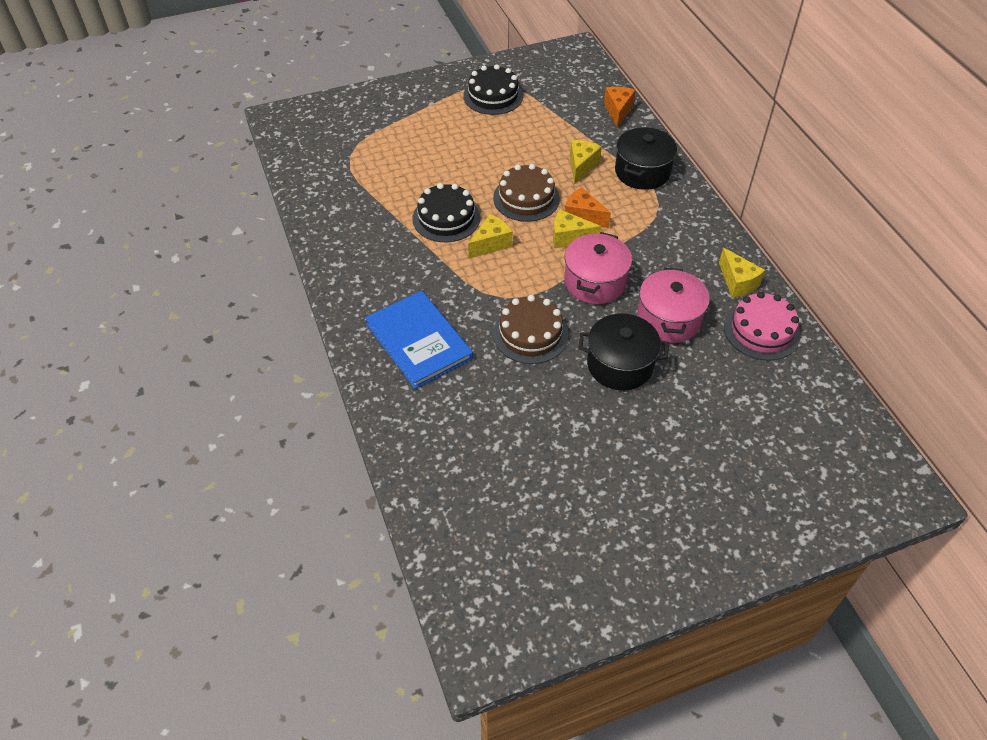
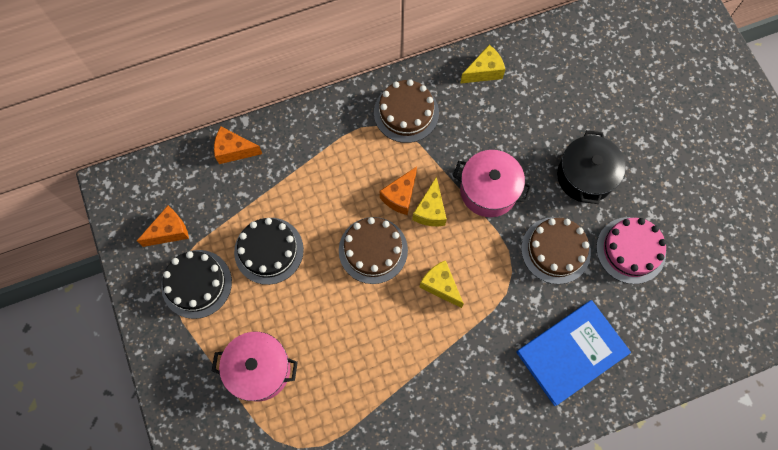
camera: 90 degrees left, 20 degrees up
(446, 218) = (403, 332): black cake -> black cake (269, 250)
(539, 79) = (169, 231): none -> orange cheese
(581, 166) = (324, 193): yellow cheese -> none
(642, 172) = (334, 135): black pot -> none
(668, 319) = (531, 132): pink pot -> pink pot (259, 369)
(675, 221) = (406, 112): none -> brown cake
(761, 330) = (539, 61): pink cake -> pink cake (631, 250)

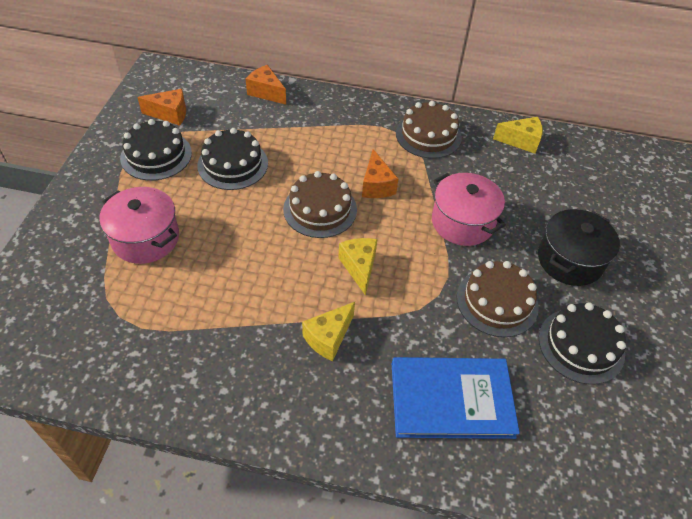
camera: 30 degrees right, 20 degrees down
(400, 196) = (376, 185): orange cheese -> orange cheese turned 75 degrees counterclockwise
(430, 210) = (395, 209): yellow cheese -> yellow cheese (328, 338)
(631, 250) = (581, 345): pink cake -> black cake

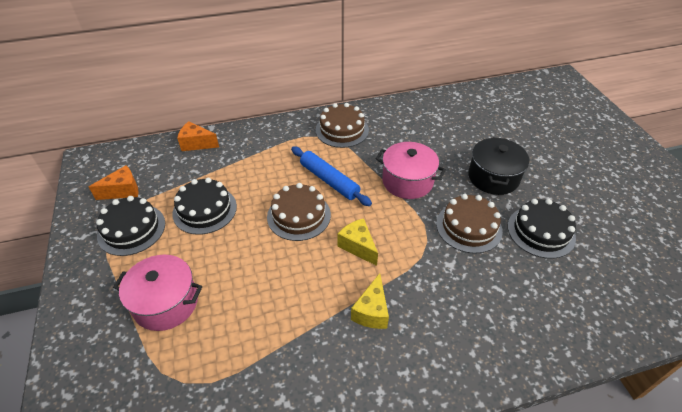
camera: 25 degrees left, 5 degrees down
(376, 185) = (329, 180): orange cheese -> blue rolling pin
(451, 399) = (488, 312): blue book -> none
(521, 141) = (407, 111): yellow cheese -> none

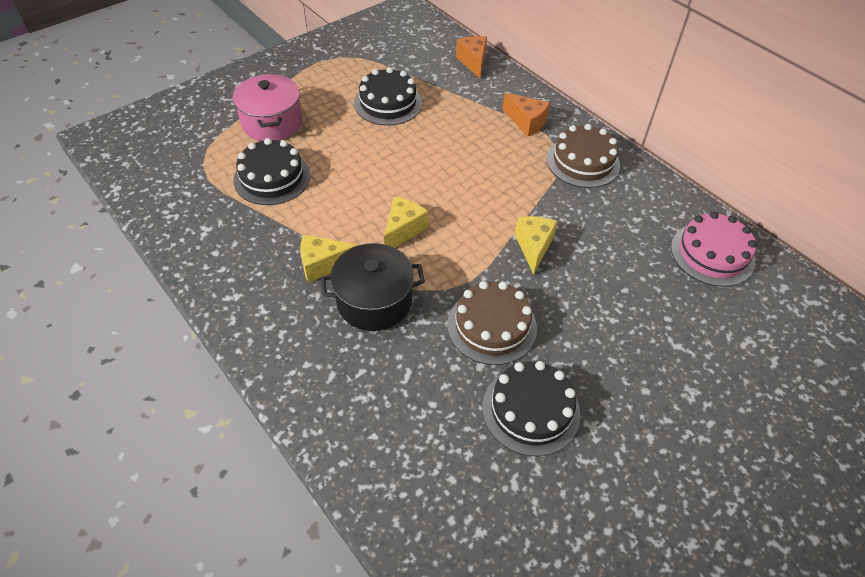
camera: 65 degrees right, 5 degrees up
(123, 191) = (380, 45): orange cheese -> orange cheese (526, 122)
(131, 229) = (339, 70): black cake -> black cake (272, 178)
(299, 215) = (420, 170): brown cake -> none
(329, 180) = (488, 177): blue rolling pin -> none
(407, 181) = (533, 247): pink pot -> yellow cheese
(445, 110) = (712, 254): none -> pink cake
(493, 177) = (604, 337): black pot -> black pot (374, 301)

